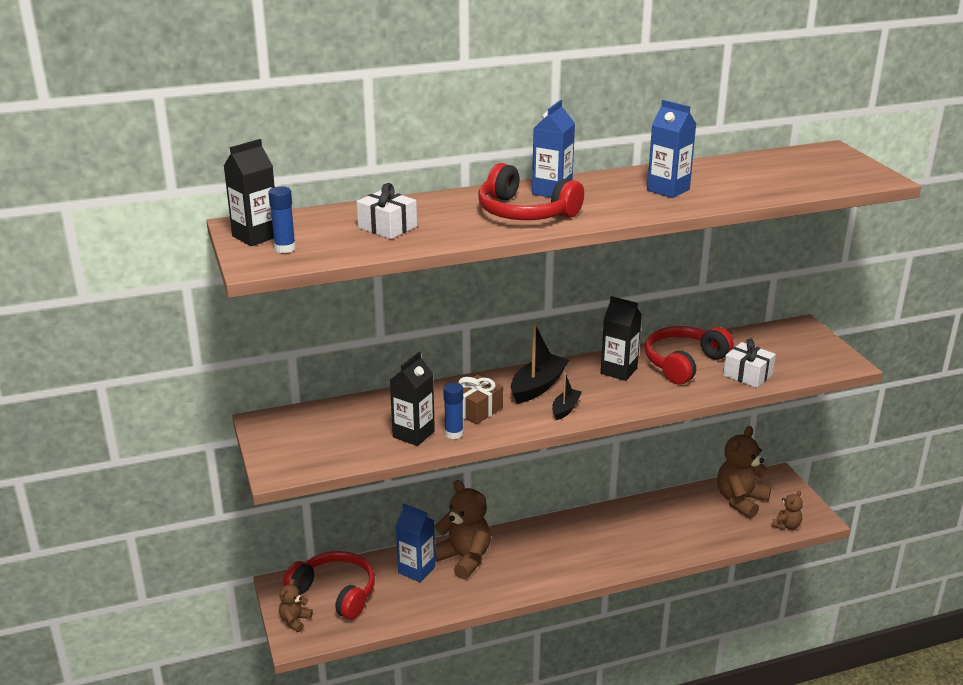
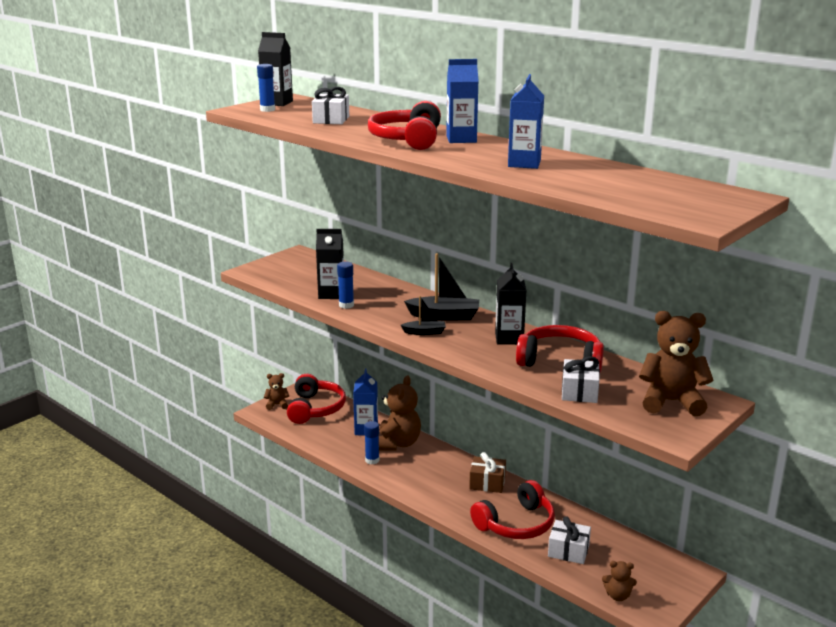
camera: 60 degrees right, 5 degrees down
(476, 410) = (386, 304): brown gift -> brown gift (487, 483)
(481, 587) = (372, 460): none -> blue glue stick
(656, 537) = (516, 524): none -> red headphones
(714, 525) = (568, 551): none -> white gift
(740, 501) = (624, 558): brown teddy bear -> brown teddy bear (671, 402)

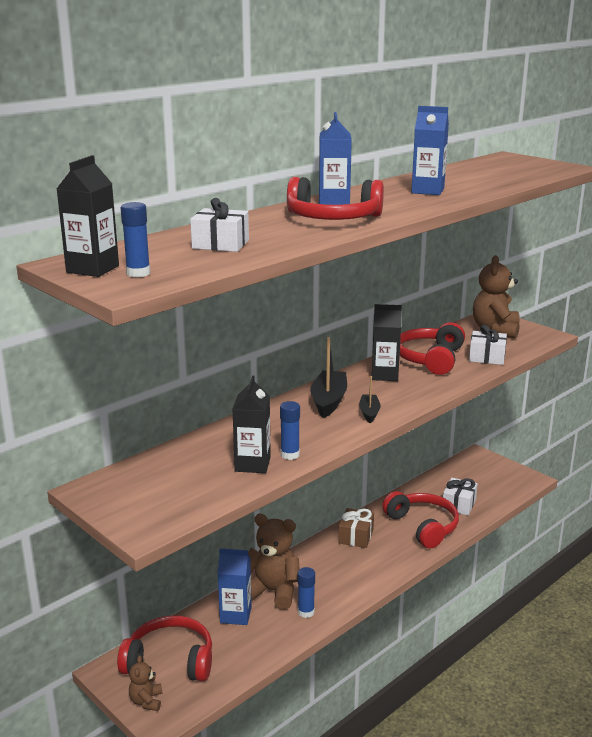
camera: 85 degrees left, 0 degrees up
(618, 596) = (512, 490): brown teddy bear -> none

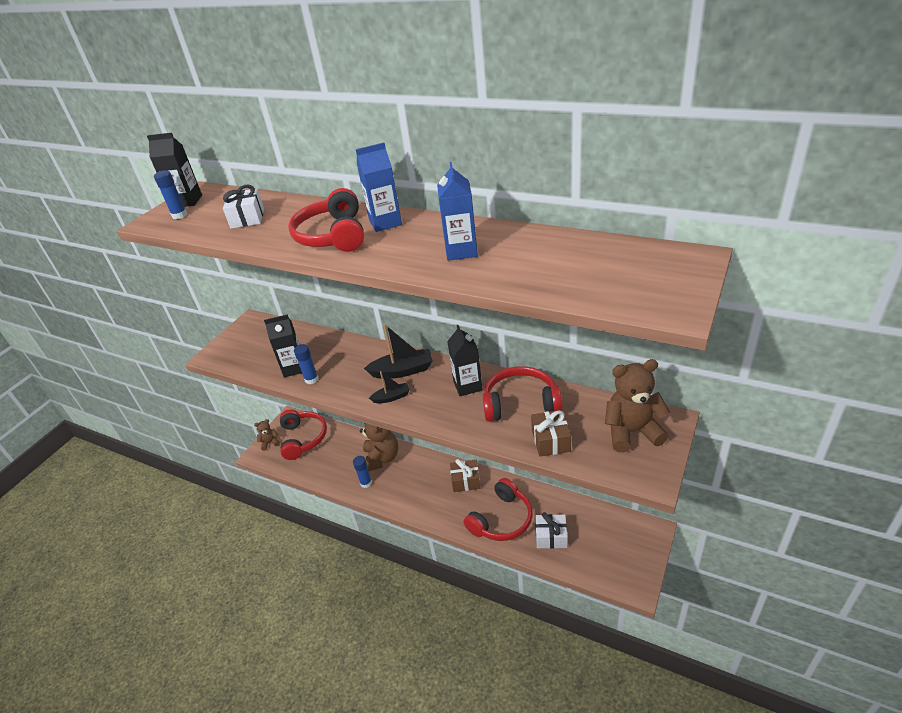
camera: 75 degrees right, 15 degrees up
(235, 615) = (351, 450): blue carton -> none
(487, 357) = (551, 440): white gift -> brown gift

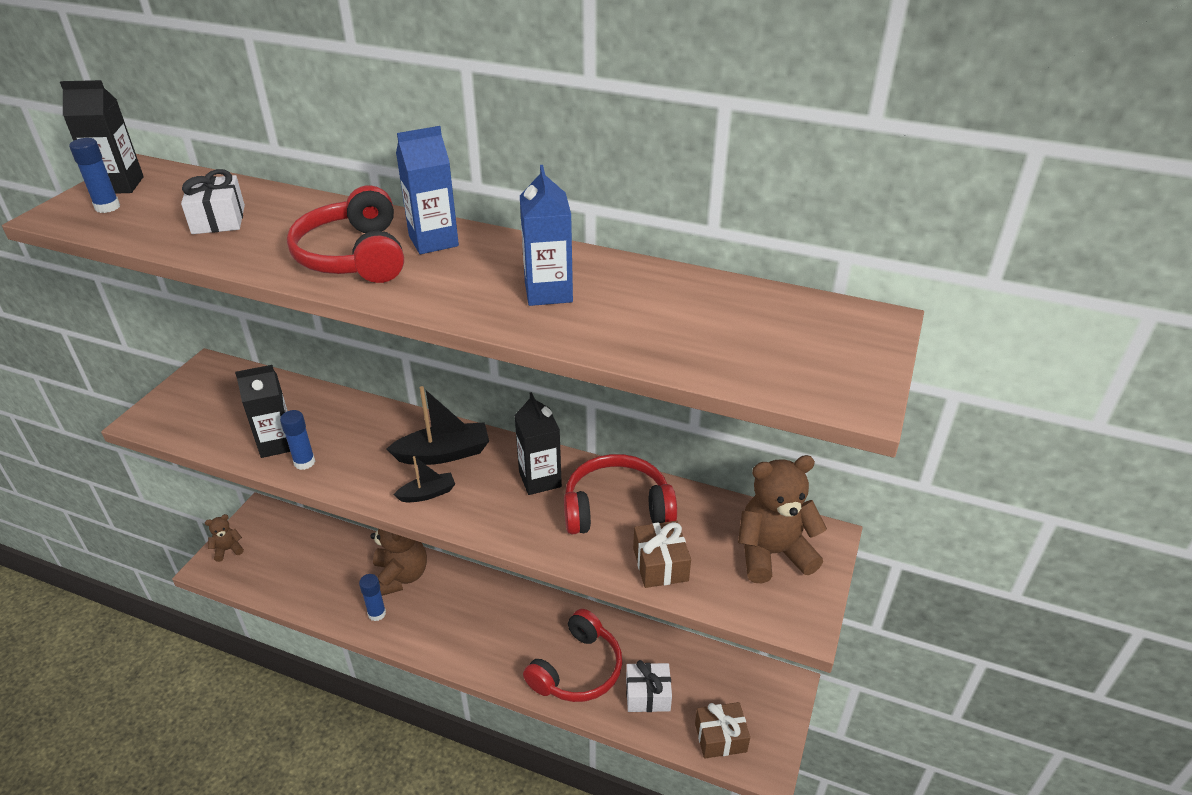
camera: 10 degrees left, 0 degrees up
(303, 438) = (280, 544): red headphones -> none
(466, 481) = (525, 612): brown gift -> brown gift (720, 737)

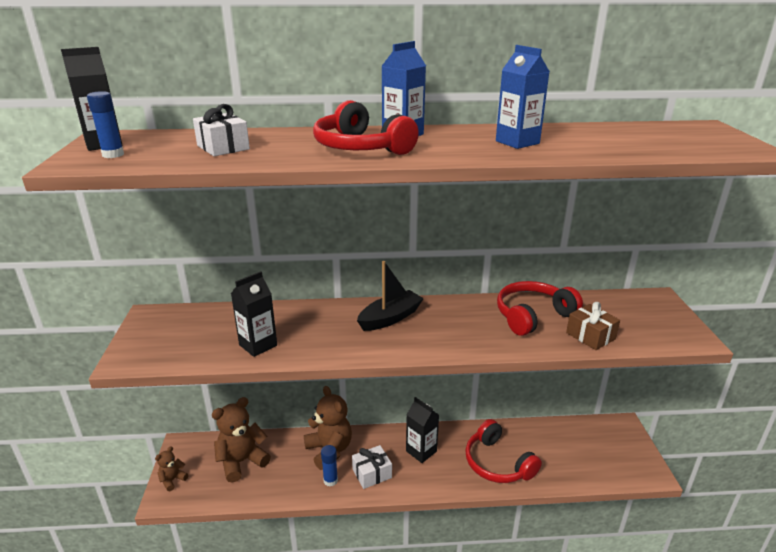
camera: 25 degrees left, 10 degrees down
(304, 462) = (292, 350): blue glue stick -> none
(427, 494) = (403, 342): black boat -> none
(540, 479) = (469, 314): black carton -> black carton (421, 451)
(577, 669) = (497, 463): red headphones -> red headphones turned 135 degrees clockwise
(648, 695) = (552, 461): white gift -> white gift (372, 473)
(720, 737) = (613, 468): brown gift -> none
(772, 553) = (643, 312): brown teddy bear -> brown teddy bear (242, 461)

